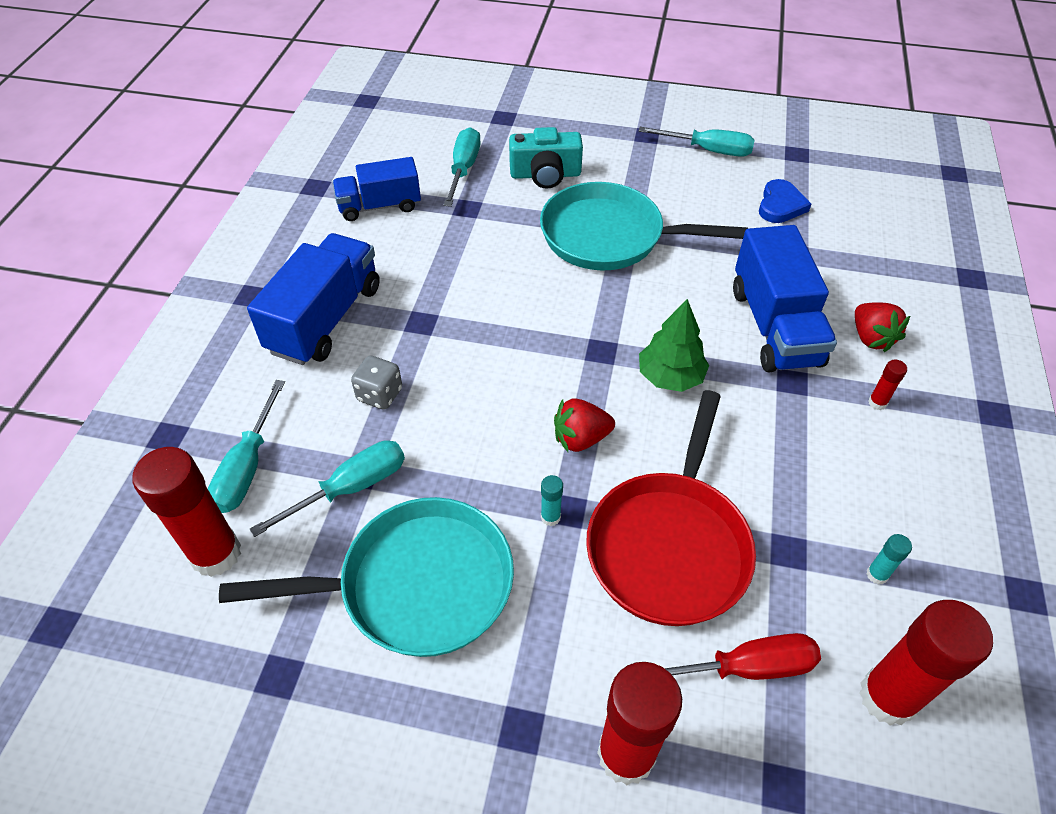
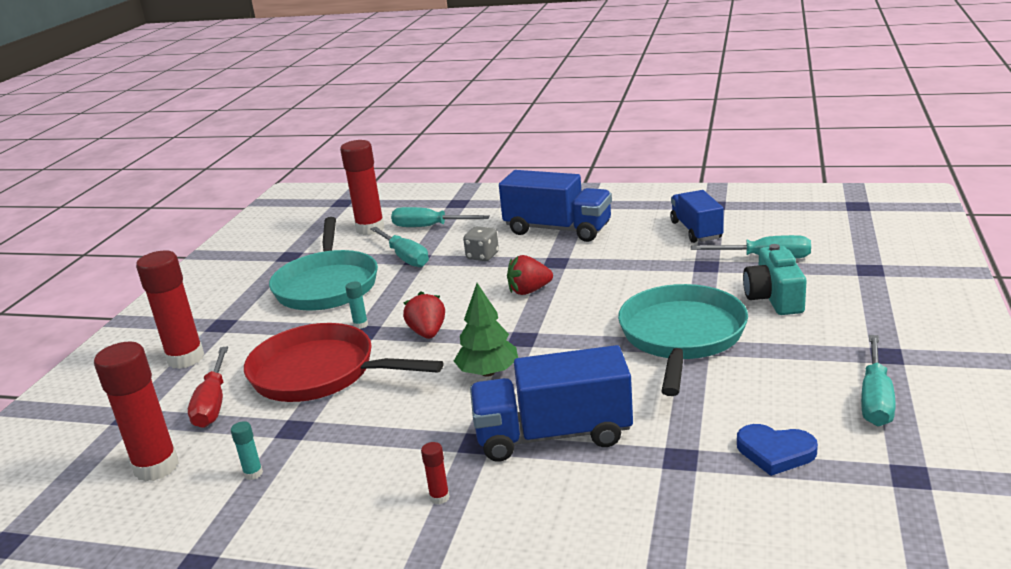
camera: 95 degrees right, 25 degrees down
(871, 338) = (535, 504): red strawberry -> red strawberry (529, 291)

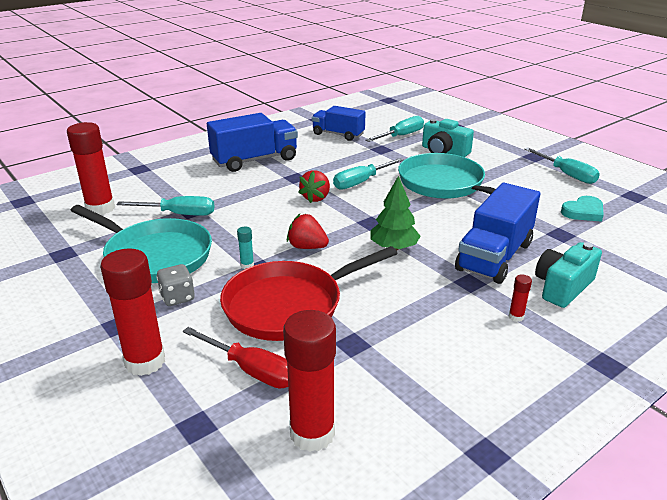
camera: 55 degrees left, 5 degrees up
(253, 474) = (391, 383): turquoise glue stick -> none
(429, 227) = (152, 190): turquoise screwdriver -> turquoise screwdriver (361, 182)
(482, 256) = (238, 192): grey dice -> grey dice (177, 297)
(544, 505) = (563, 287): none -> turquoise camera
(775, 452) = (583, 212): blue heart -> turquoise heart

